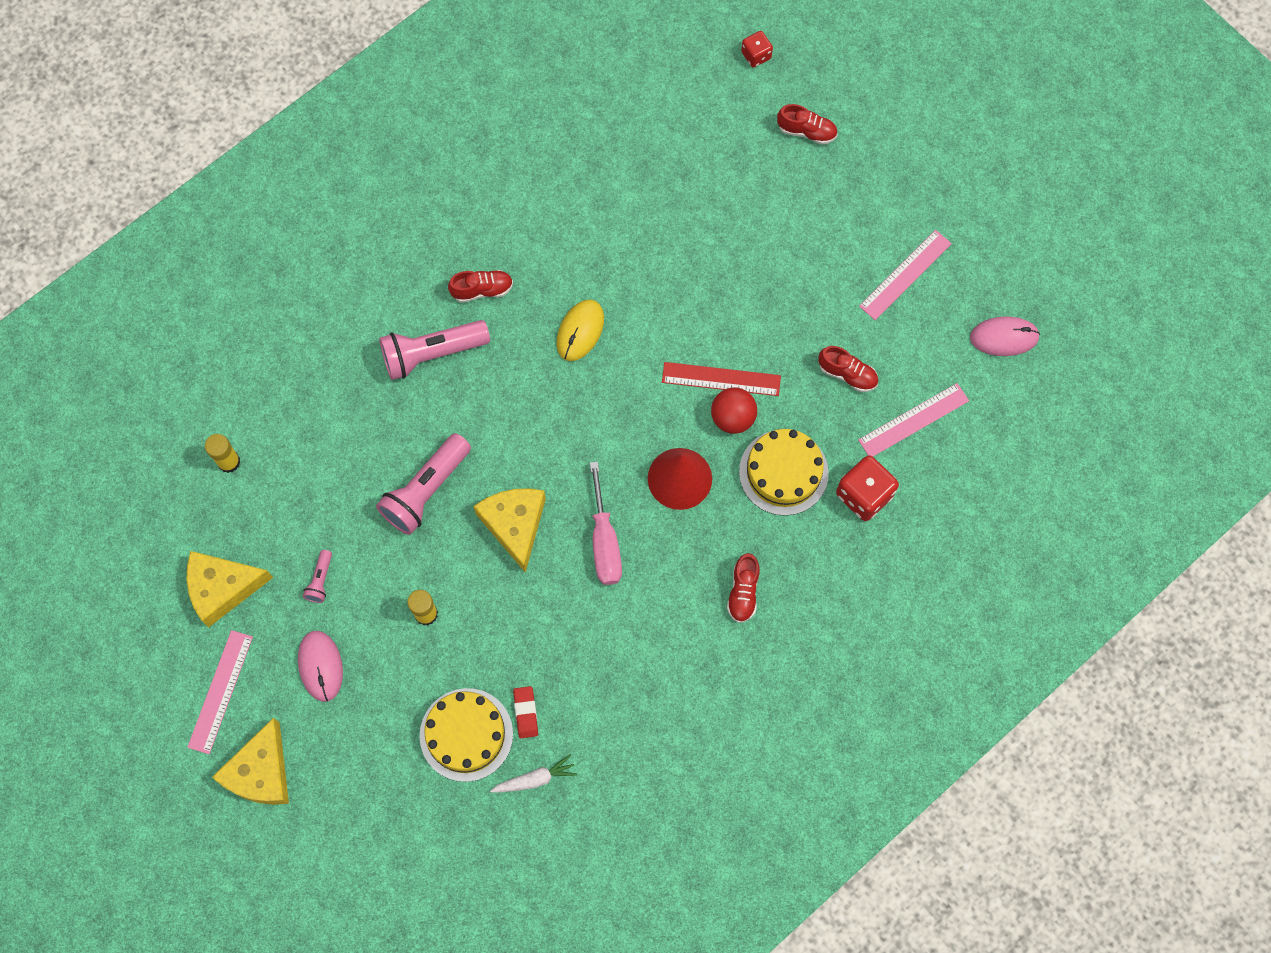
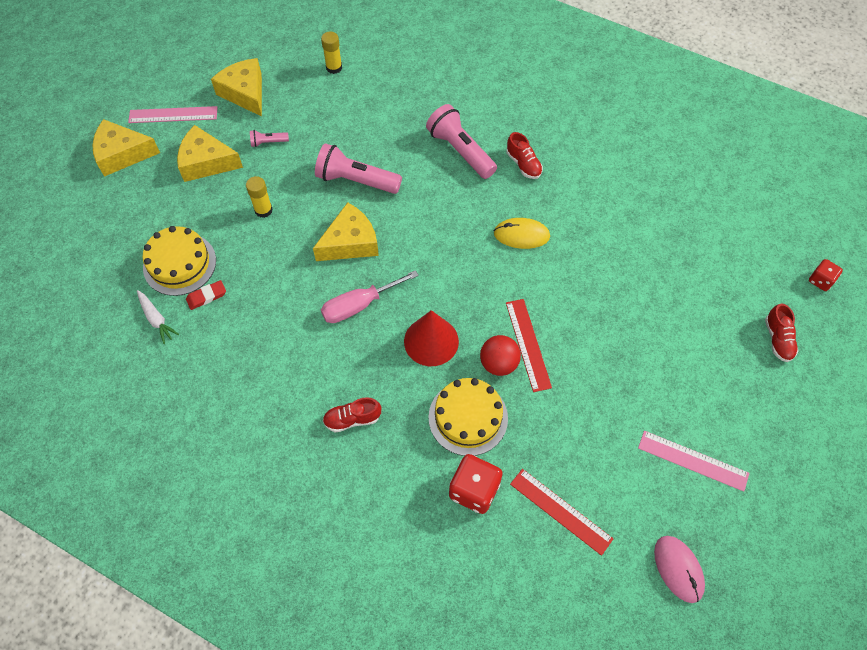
camera: 70 degrees right, 10 degrees down
(320, 666) = (206, 162): pink mouse -> yellow cheese
(847, 374) = (577, 441): red shoe -> none
(913, 420) = (560, 511): pink ruler -> red ruler

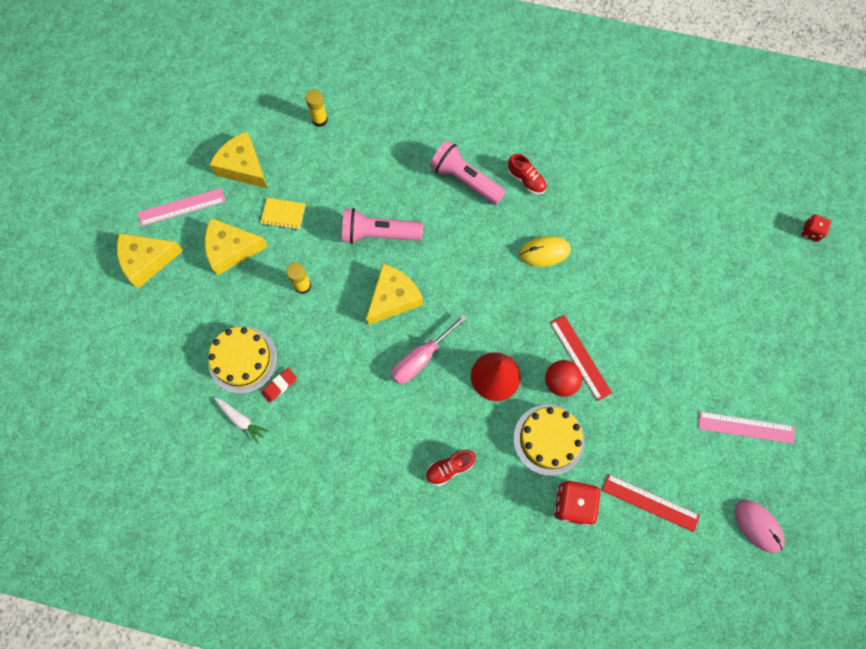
camera: 15 degrees left, 10 degrees up
(268, 142) = (283, 214): pink flashlight -> yellow notebook
(778, 339) = (788, 297): red shoe -> none

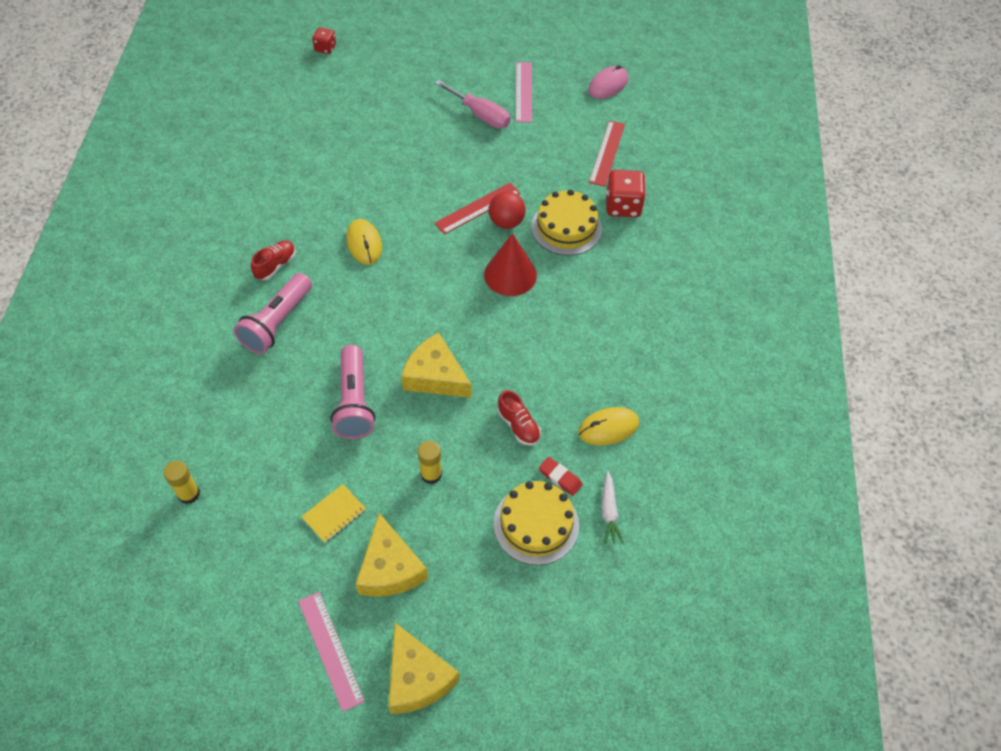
camera: 100 degrees left, 15 degrees down
(241, 420) = (609, 511): white carrot -> white carrot turned 150 degrees clockwise
(243, 167) = (264, 579): yellow cheese -> none
(283, 214) = (334, 514): yellow notebook -> yellow notebook turned 45 degrees clockwise
(318, 435) = (608, 428): none -> yellow mouse
(421, 358) = (502, 341): pink screwdriver -> pink screwdriver (480, 115)
(449, 468) = (614, 304): red shoe -> red shoe (518, 425)

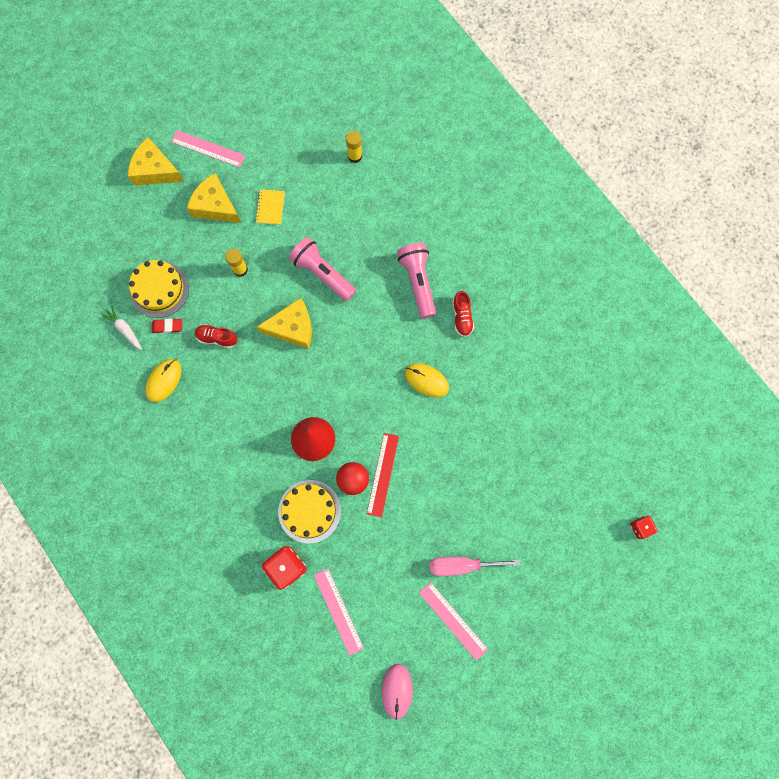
camera: 140 degrees right, 20 degrees up
(607, 153) = (338, 611): red ruler -> pink ruler

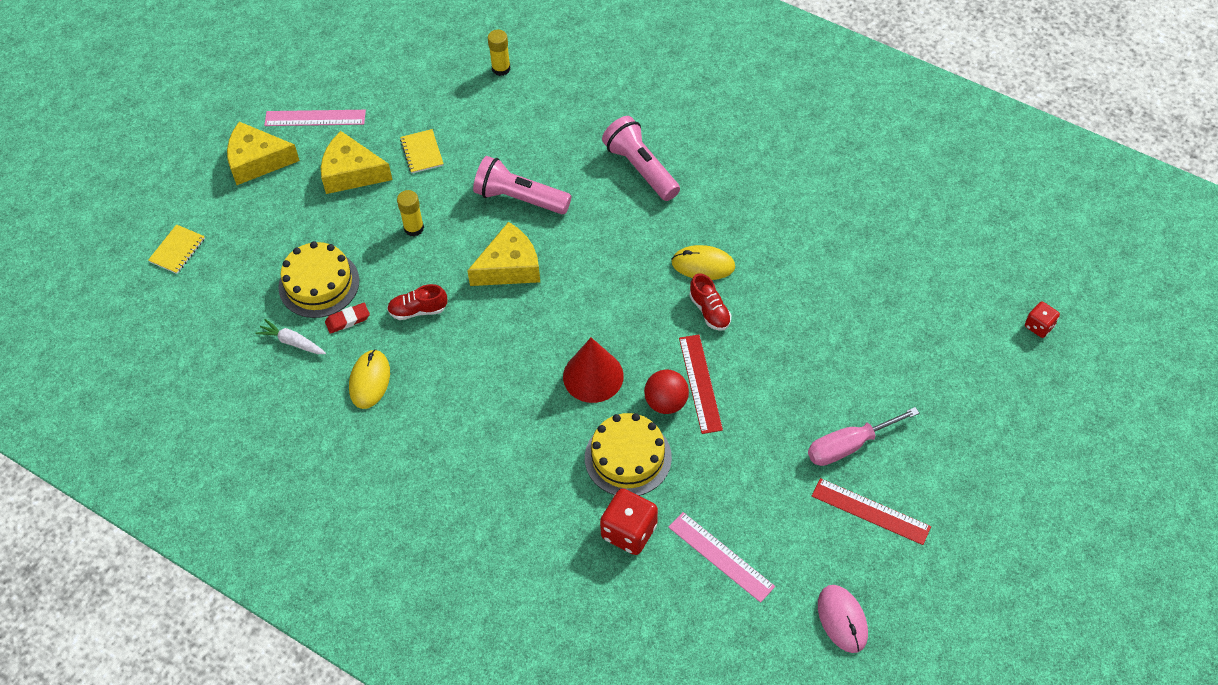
camera: 20 degrees left, 20 degrees down
(76, 224) = (177, 250): none -> yellow notebook
(453, 620) = (870, 511): pink ruler -> red ruler
(462, 317) = (712, 186): red shoe -> red shoe (709, 311)

